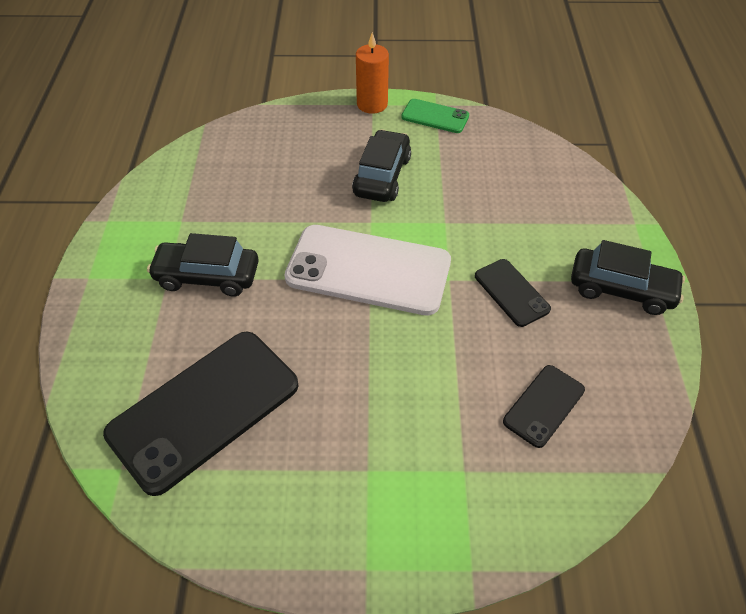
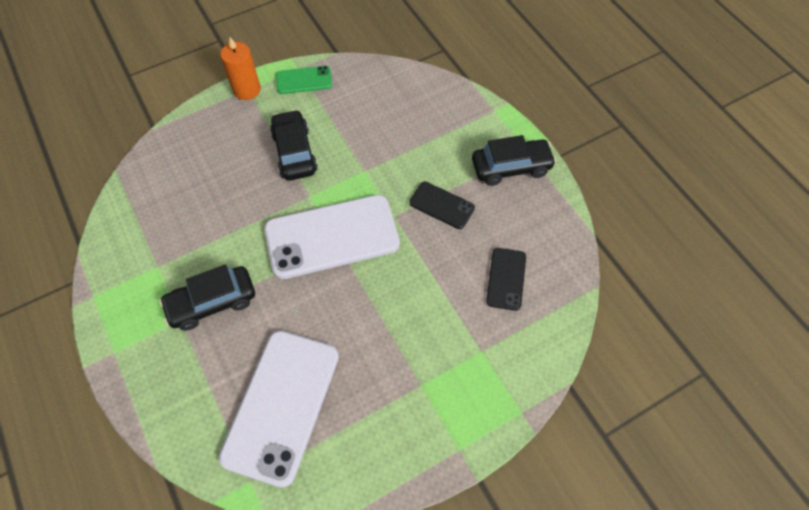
camera: 30 degrees left, 10 degrees up
(204, 409) = (281, 405): black phone -> white phone

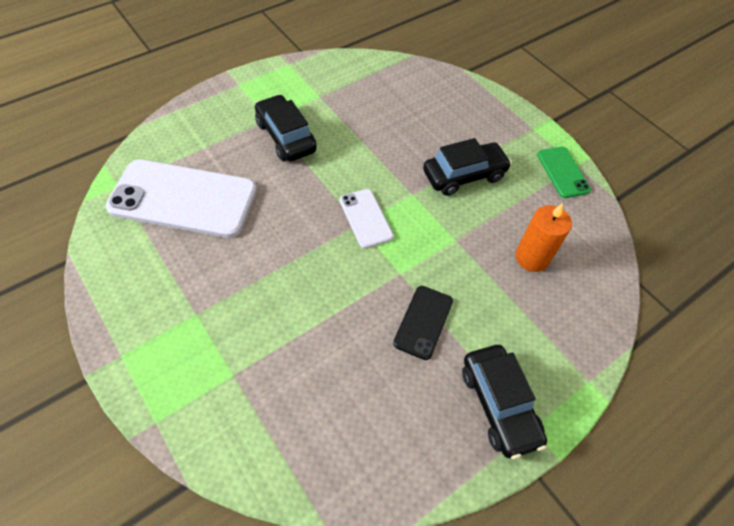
camera: 80 degrees right, 5 degrees down
(247, 90) = (532, 127): orange candle -> orange candle (532, 257)
(332, 237) = (366, 218): white phone -> white phone, size x0.49
(506, 279) = (329, 401): black phone -> none

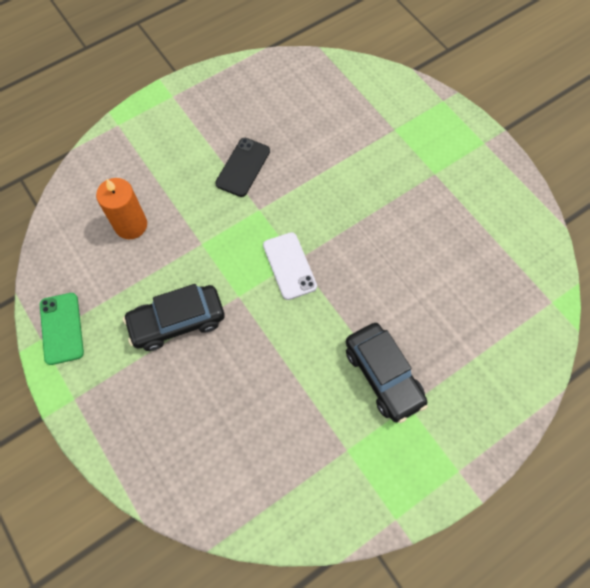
camera: 175 degrees left, 10 degrees up
(183, 199) = (478, 286): white phone -> none
(499, 405) = (193, 109): black car -> none

